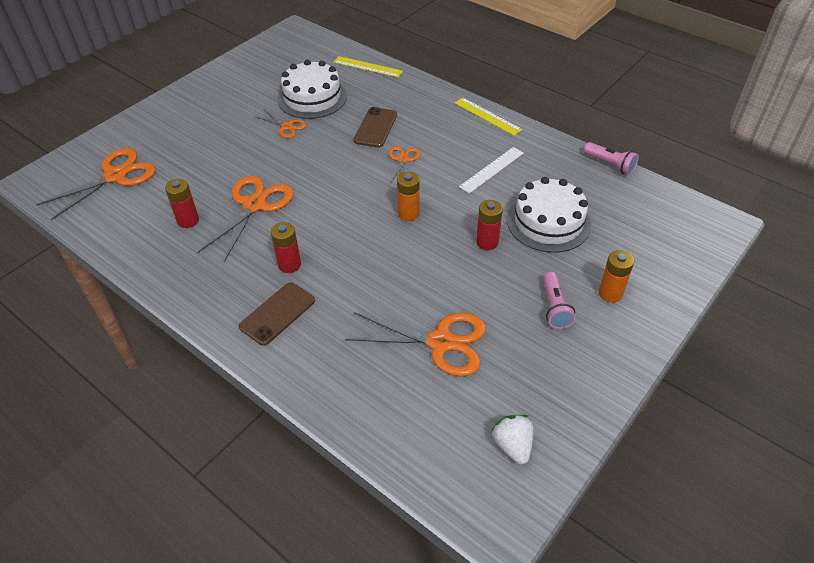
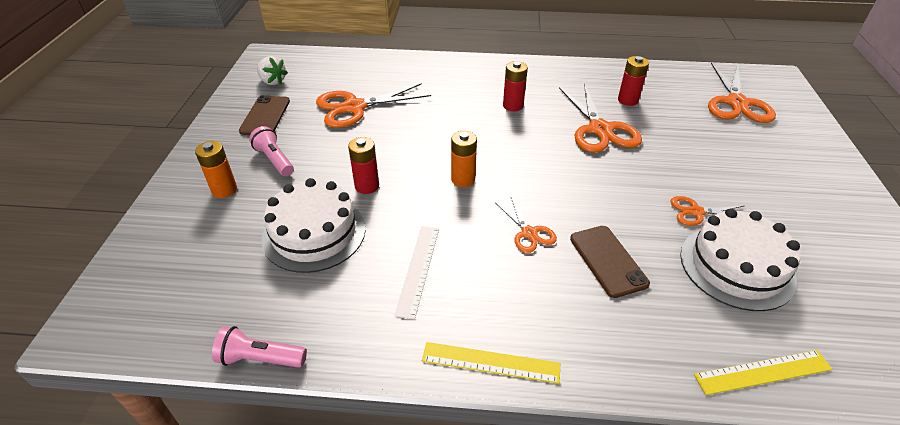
camera: 145 degrees right, 5 degrees down
(277, 313) = (483, 80): brown phone -> brown phone (265, 116)

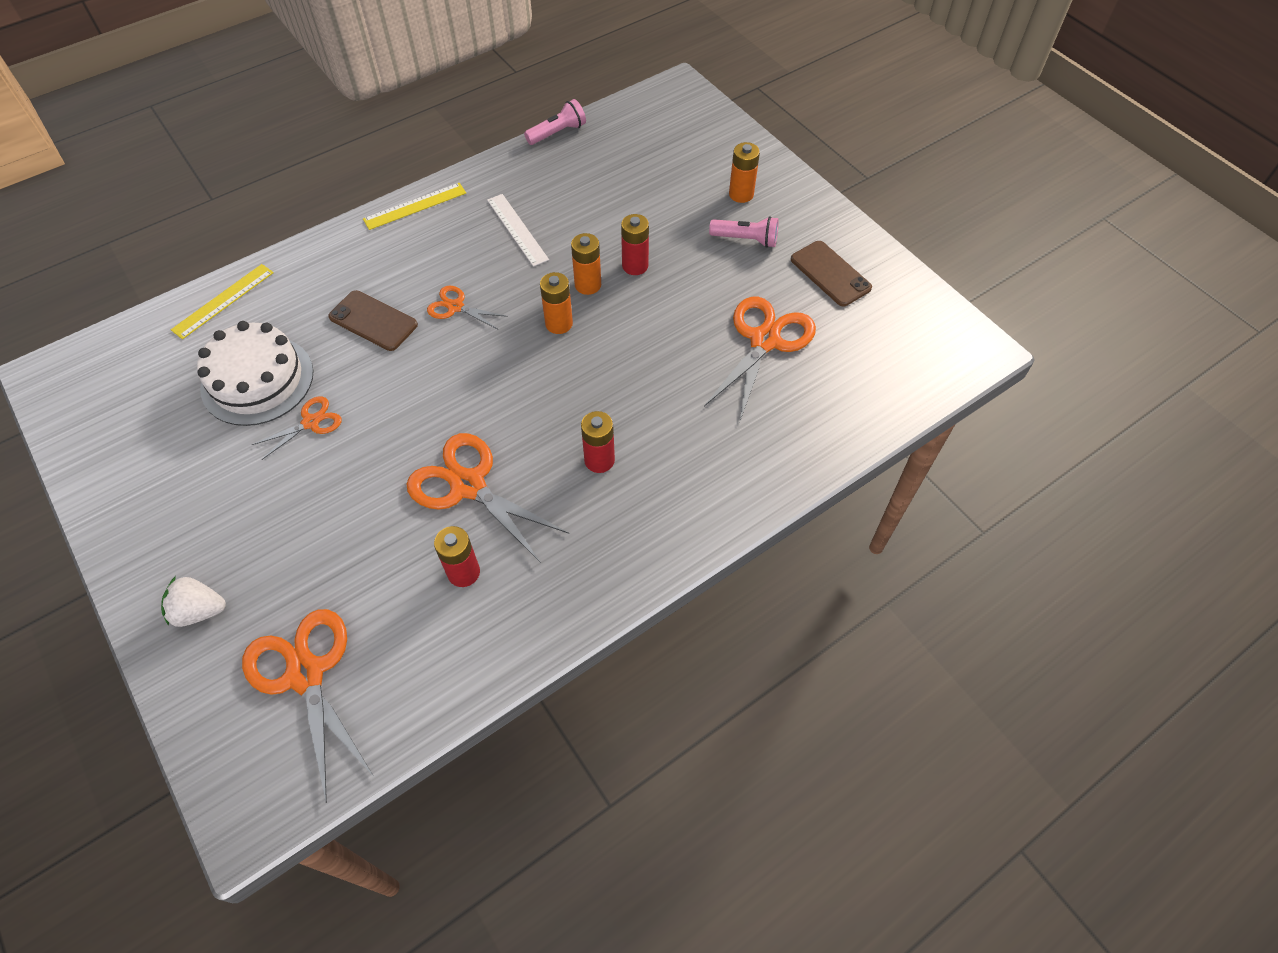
camera: 140 degrees right, 15 degrees up
(272, 81) = (900, 317): white strawberry -> white strawberry (199, 611)
(314, 233) = (624, 208): white cake -> none
(414, 192) = (588, 285): none -> orange battery

